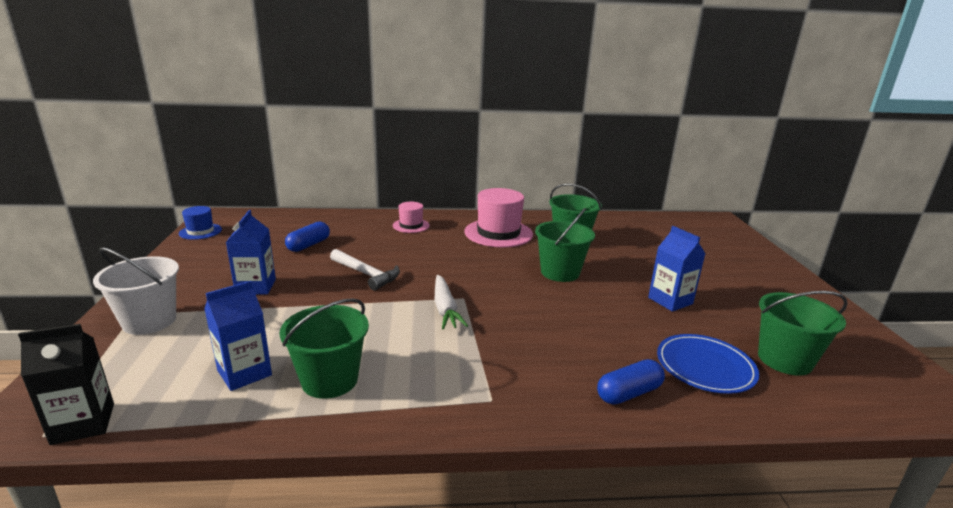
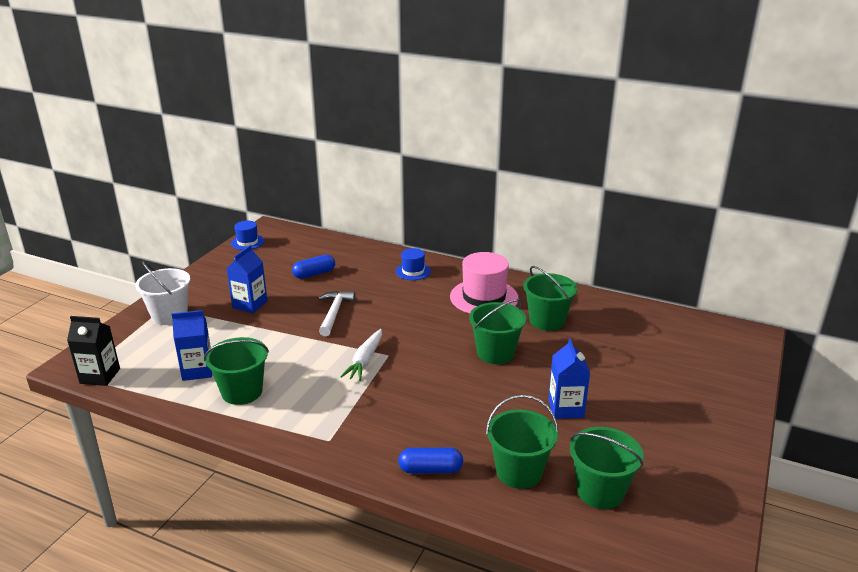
camera: 30 degrees right, 5 degrees up
(366, 274) = (334, 313): white hammer -> white hammer turned 150 degrees counterclockwise
(411, 225) = (413, 271): pink hat -> blue hat
(705, 366) = (519, 472): blue plate -> green bucket

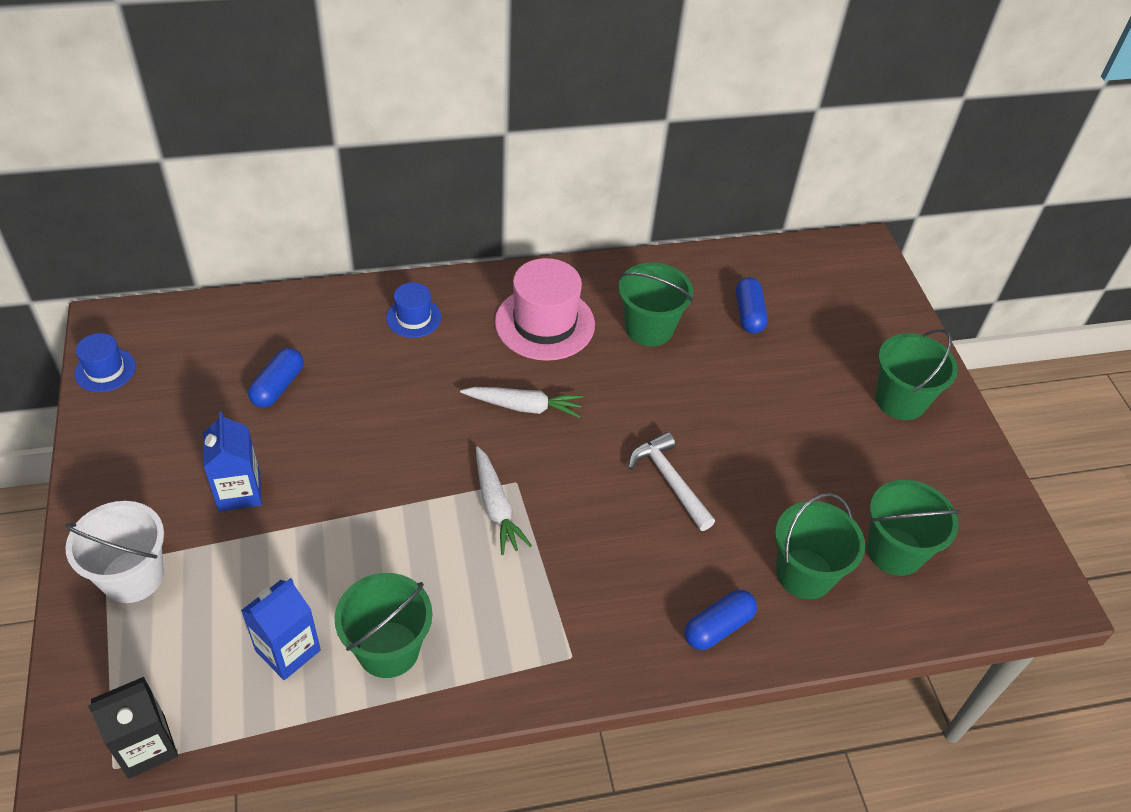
camera: 40 degrees left, 20 degrees up
(334, 313) = (378, 446): white hammer -> white hammer (669, 481)
(430, 326) = (524, 406): none -> white carrot
(495, 353) = (636, 411): green bucket -> green bucket (900, 400)
(565, 408) = (776, 456): blue carton -> none
(624, 337) = (749, 314): none -> blue capsule

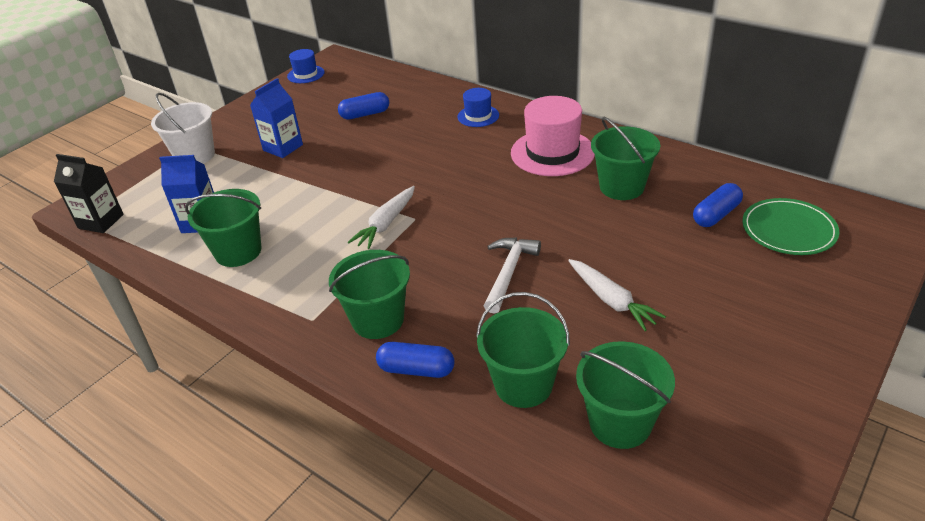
camera: 55 degrees right, 10 degrees down
(524, 406) = (476, 186): white carrot -> white carrot (611, 300)
(809, 298) = (788, 230): none -> green plate
(900, 400) = (780, 334): green bucket -> green bucket (378, 320)

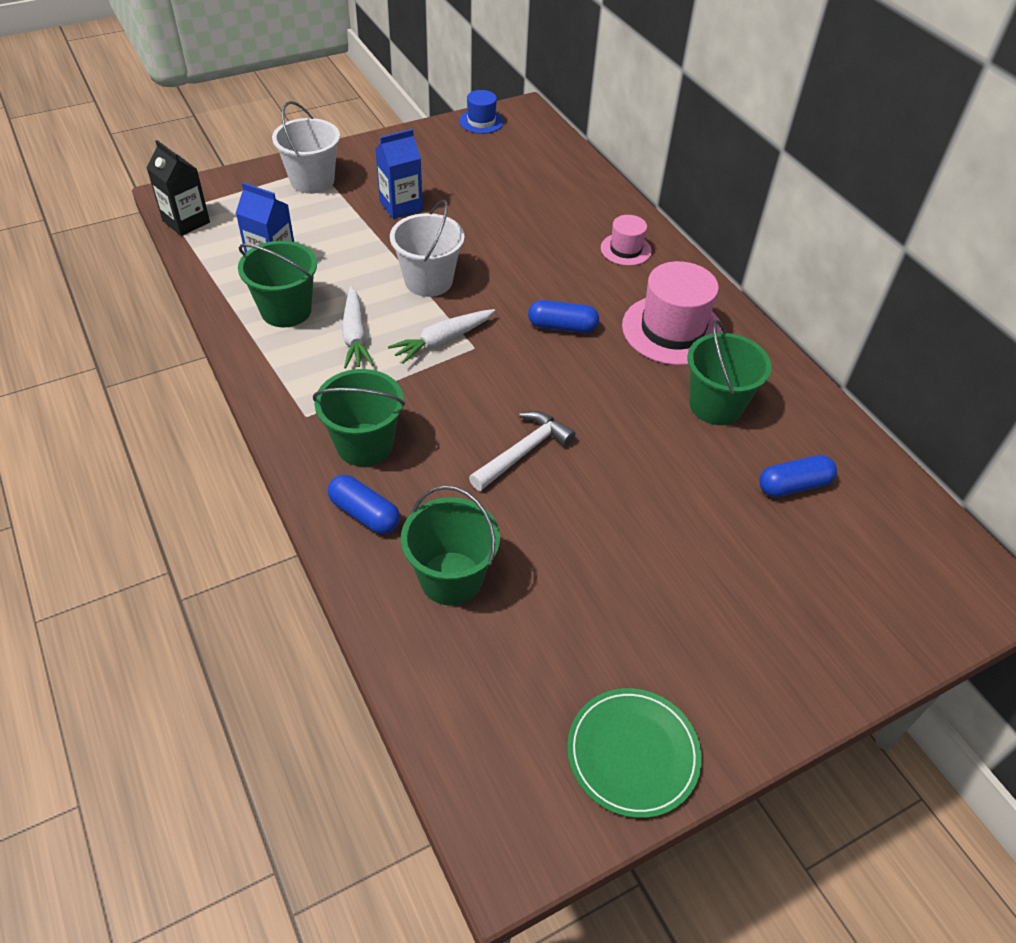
camera: 20 degrees right, 10 degrees up
(343, 188) = (428, 281): none -> white bucket
(365, 114) = (508, 198): blue capsule -> blue capsule (562, 327)
(478, 116) = (626, 249): blue hat -> pink hat
(611, 300) = (603, 531): white carrot -> white carrot (355, 335)
(620, 423) = (512, 663): green bucket -> none
(788, 230) = (861, 541): green plate -> green plate (633, 754)

